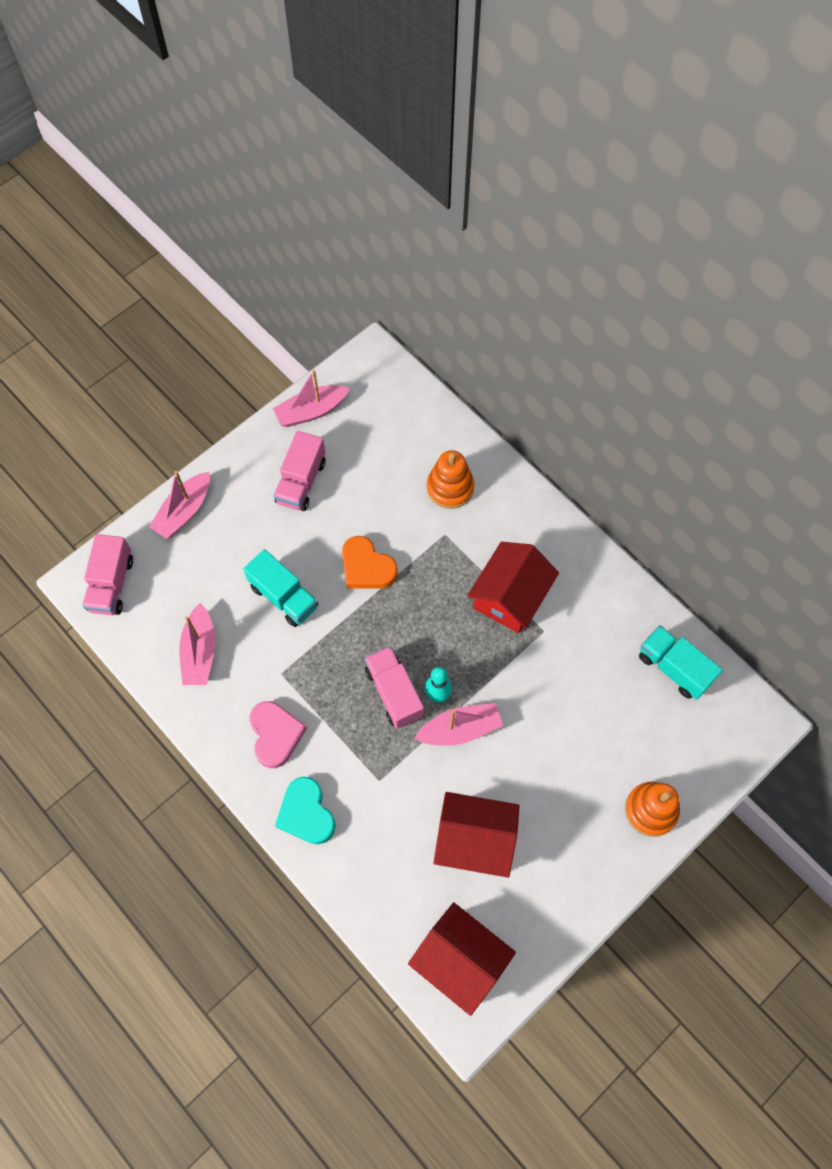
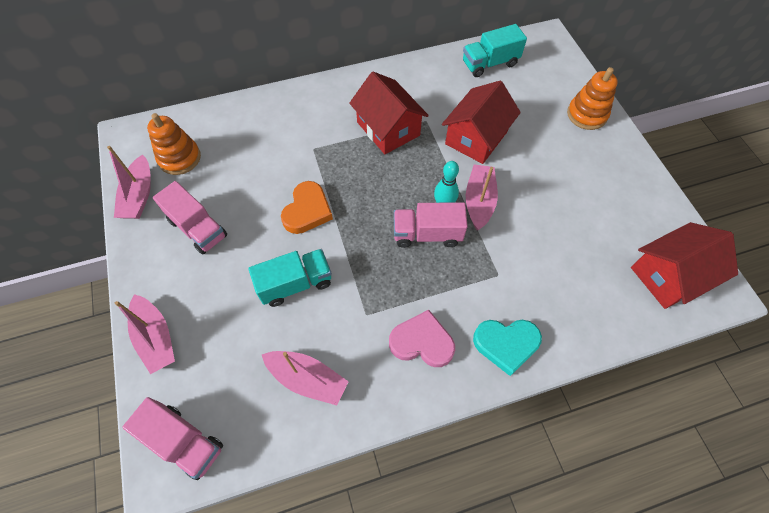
camera: 65 degrees left, 5 degrees down
(366, 567) = (307, 211): orange heart -> orange heart turned 45 degrees counterclockwise
(450, 488) = (277, 130): orange stacking toy -> orange stacking toy (179, 158)
(475, 840) = (573, 227): red house -> red house (476, 137)

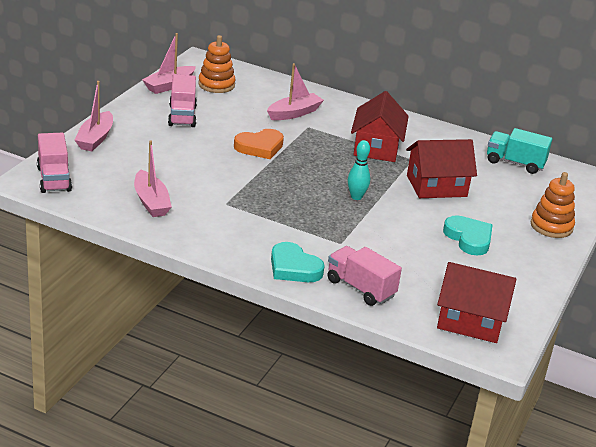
camera: 40 degrees right, 30 degrees down
(295, 284) = (203, 168): turquoise truck -> none
(422, 342) = (241, 233): pink heart -> none
(427, 234) = (322, 200): pink truck -> pink truck (360, 288)
(479, 201) = (385, 210): pink boat -> pink boat (294, 113)
(562, 179) = (469, 238): none -> turquoise heart

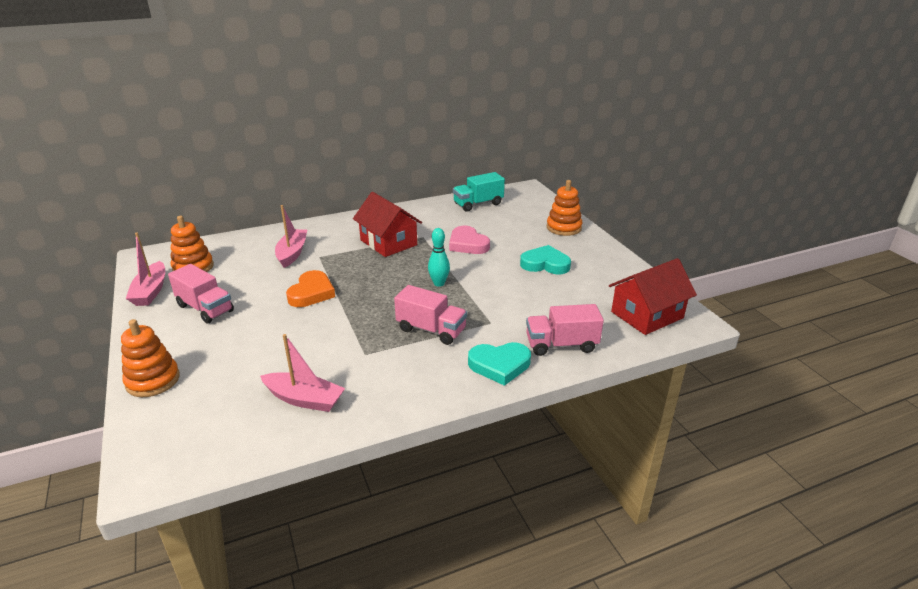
camera: 45 degrees left, 0 degrees up
(54, 179) = (172, 450): pink truck -> pink truck (431, 330)
(95, 138) = (153, 380): pink boat -> orange stacking toy
(436, 186) = (467, 244): red house -> pink heart

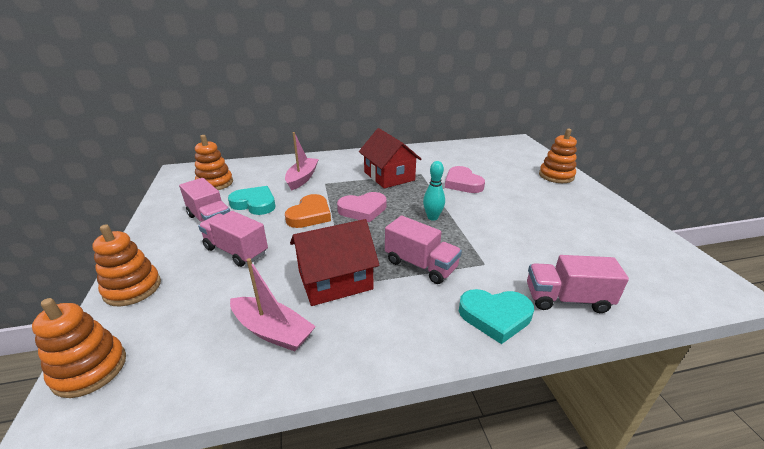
camera: 10 degrees right, 0 degrees up
(148, 447) = (90, 369): none -> orange stacking toy
(151, 291) = (171, 200): pink boat -> none
(245, 336) = (236, 251): none -> pink truck
(366, 282) = (363, 210): none -> pink heart
(478, 204) = (473, 150): turquoise truck -> none
(545, 264) = (540, 208): turquoise heart -> turquoise heart (254, 204)
(647, 315) = (664, 274): red house -> red house (335, 280)

